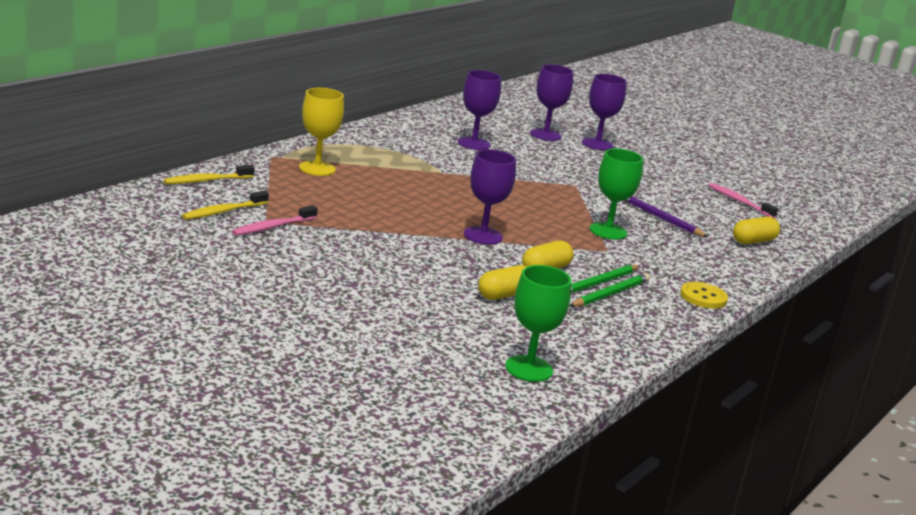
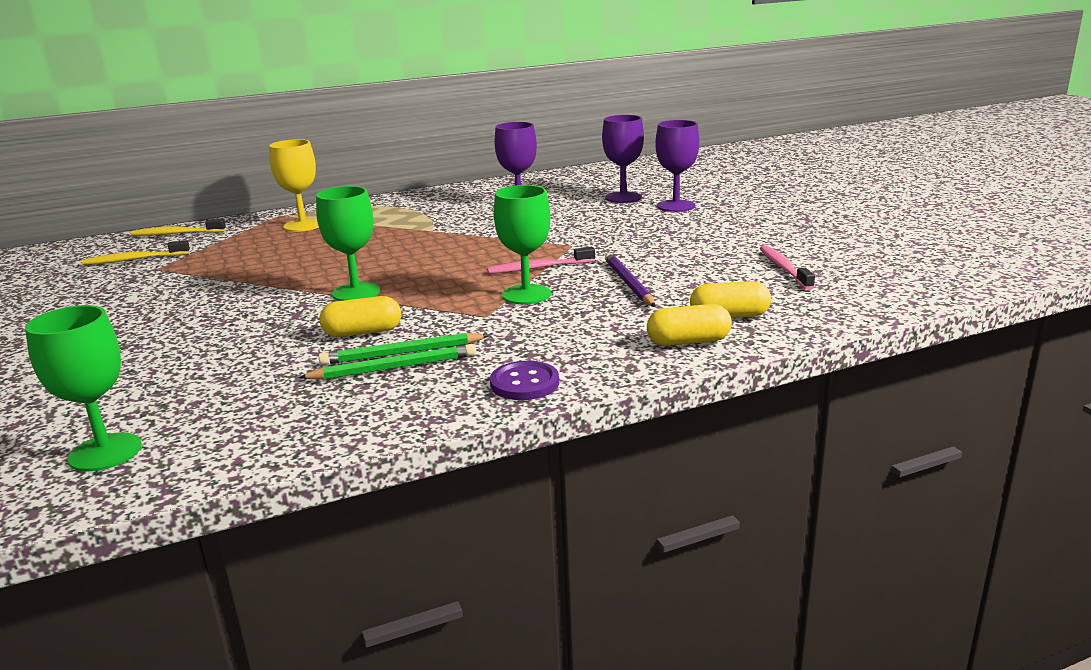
camera: 35 degrees right, 0 degrees up
(273, 227) = (150, 274): pink toothbrush -> pink toothbrush (539, 268)
(483, 236) = (356, 292): purple goblet -> green goblet
(504, 295) = (255, 358): yellow capsule -> yellow capsule (688, 342)
(703, 297) = (524, 383): yellow button -> purple button

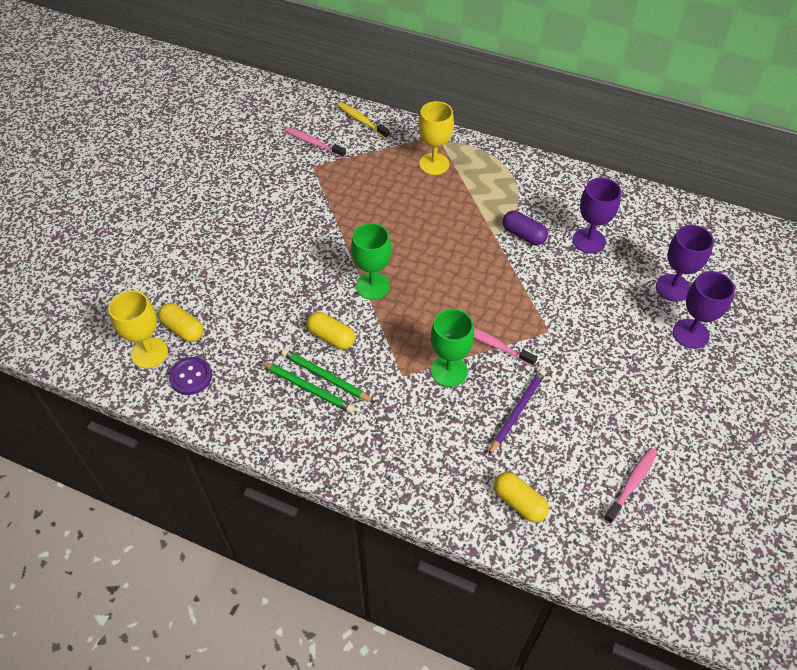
camera: 45 degrees right, 30 degrees up
(105, 452) = (149, 353): green goblet -> yellow goblet
(134, 259) = (313, 143): yellow toothbrush -> pink toothbrush
(458, 222) = (523, 235): none -> purple capsule
(524, 383) = (343, 461): purple button -> purple button (191, 377)
(688, 342) = (462, 504): yellow capsule -> yellow capsule (183, 329)

